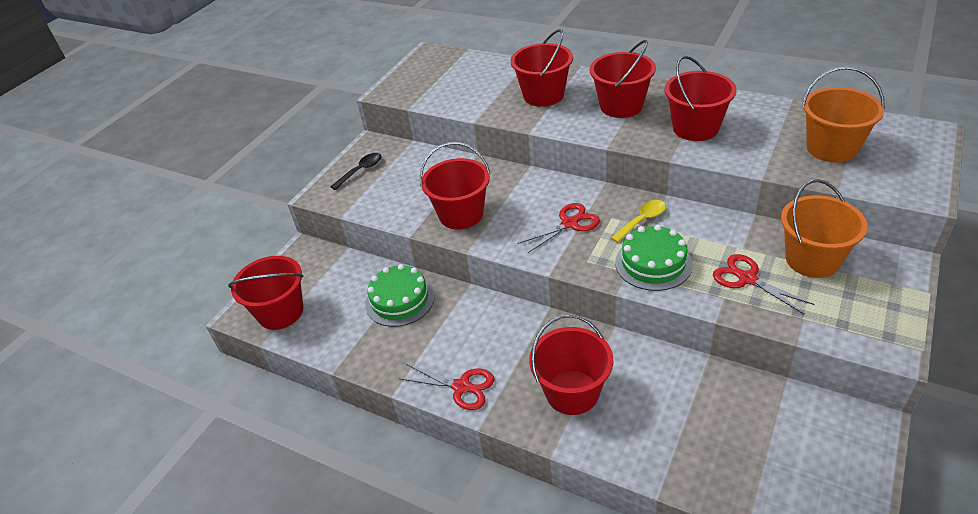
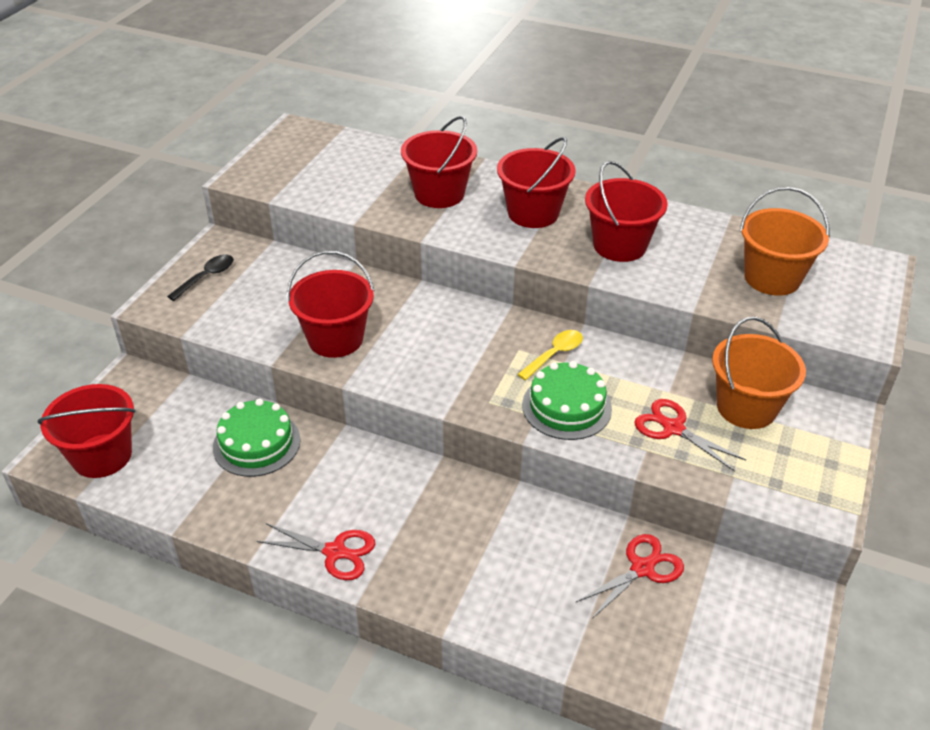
camera: 10 degrees left, 0 degrees up
(569, 223) = (468, 355): red scissors -> red scissors (642, 568)
(572, 392) = (468, 559): red bucket -> none

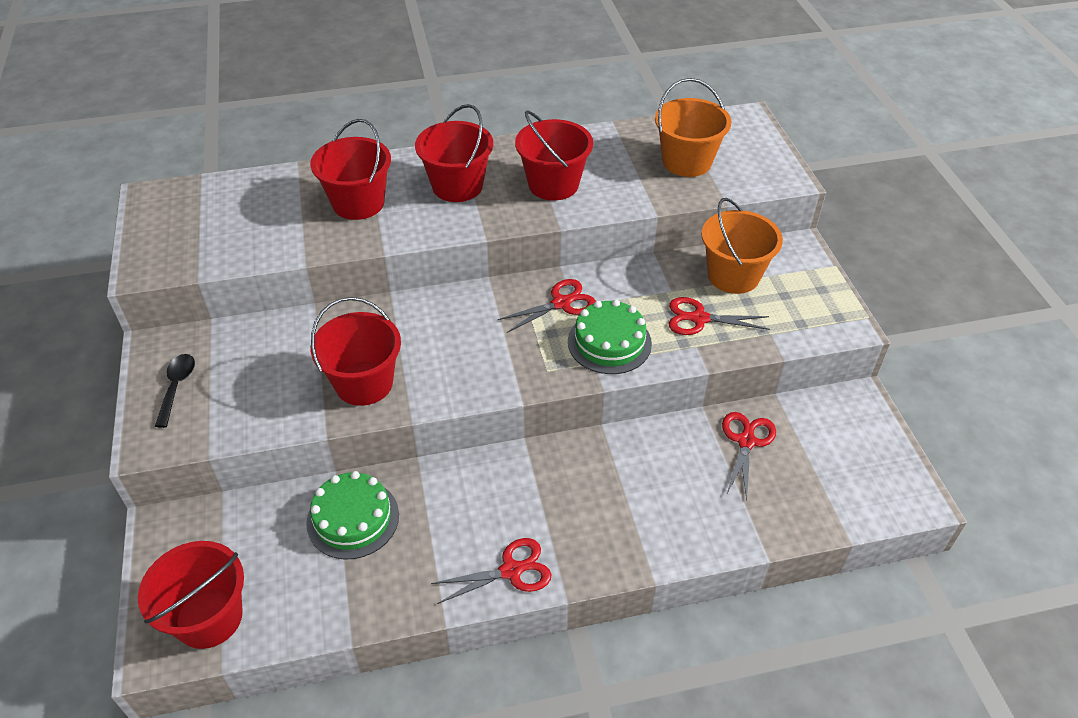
camera: 35 degrees left, 5 degrees up
(554, 354) = (561, 303): yellow spoon -> red scissors

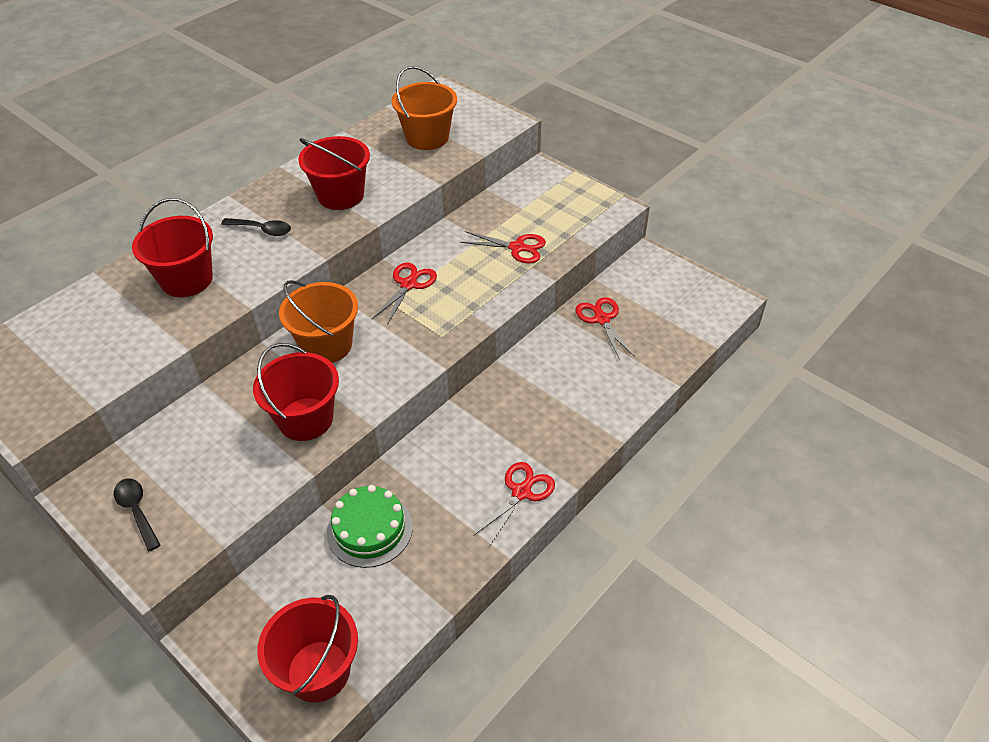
camera: 35 degrees left, 0 degrees up
(457, 186) = (262, 230): red bucket -> black spoon
(609, 342) = (469, 294): green cake -> none
(699, 319) = (517, 248): red scissors -> red scissors turned 135 degrees counterclockwise
(733, 275) = (514, 208): orange bucket -> orange bucket (326, 345)

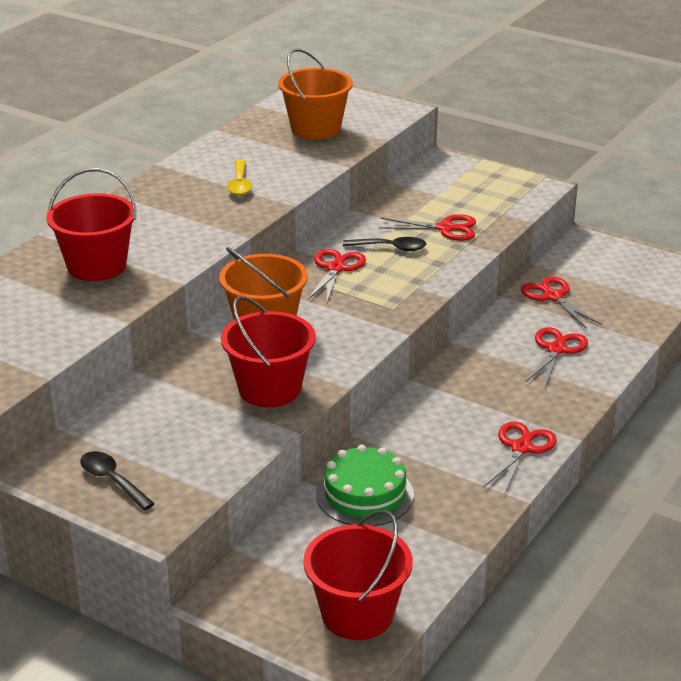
camera: 10 degrees left, 15 degrees down
(262, 230) = (163, 218): black spoon -> black spoon (390, 248)
(341, 195) = (240, 184): red bucket -> yellow spoon
(586, 380) = (556, 349): none -> red scissors

